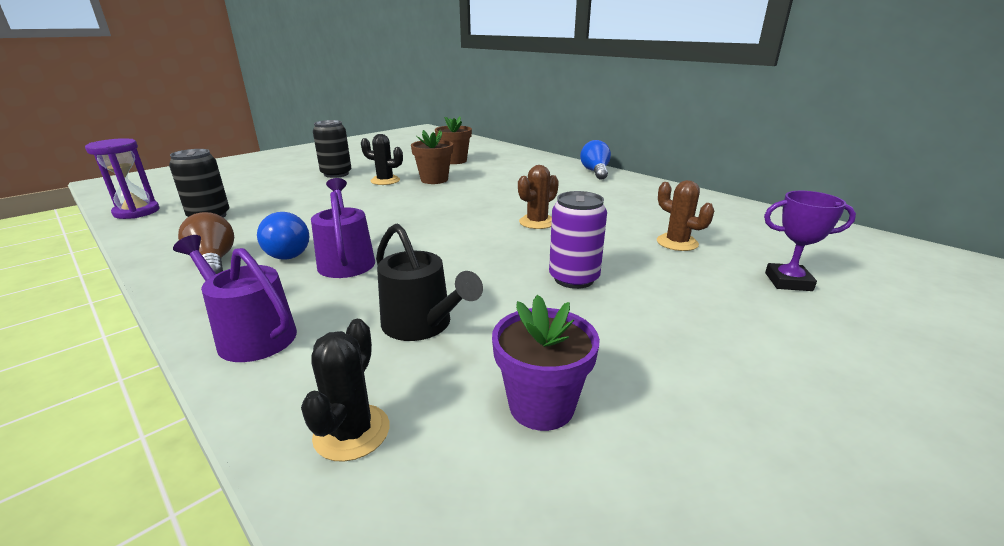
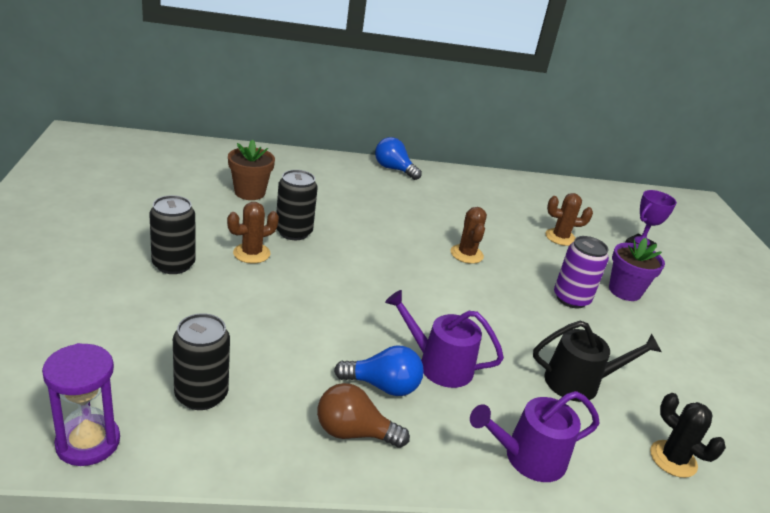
camera: 55 degrees left, 5 degrees up
(385, 181) = (251, 253): black cactus -> brown cactus
(434, 180) = (293, 232): brown flower pot -> black can
(541, 406) = (691, 389): purple flower pot -> purple flower pot (624, 291)

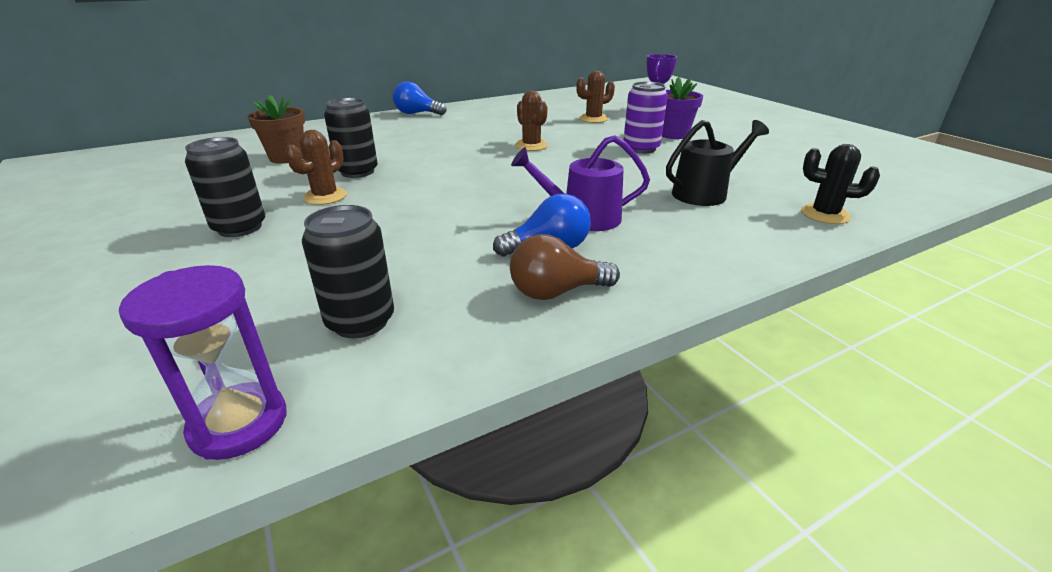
camera: 20 degrees left, 0 degrees up
(528, 457) = (725, 253): purple watering can -> none

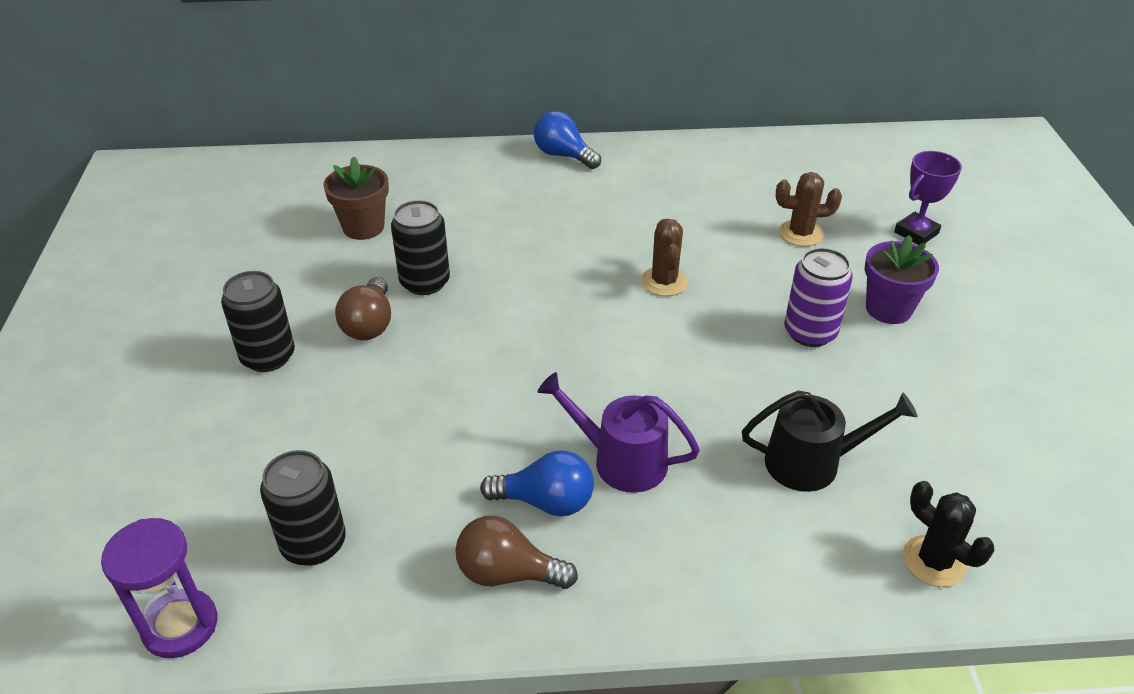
camera: 25 degrees right, 10 degrees up
(325, 196) = (369, 324): brown cactus -> brown light bulb

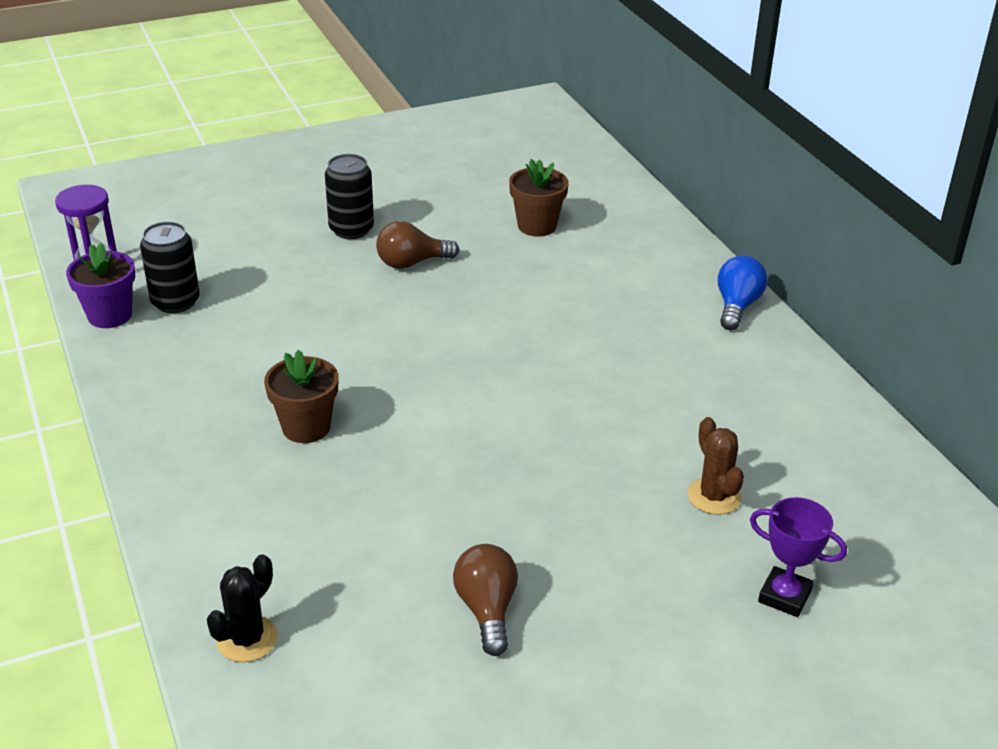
camera: 70 degrees right, 5 degrees down
(425, 282) = (481, 275): black can -> none
(508, 573) = (171, 393): brown light bulb -> brown light bulb (487, 610)
(546, 502) = (247, 396): blue light bulb -> none
(621, 460) = (306, 427): purple watering can -> brown flower pot
(664, 282) = (564, 410): brown cactus -> none
(810, 332) = (538, 523): purple can -> none
(811, 462) = (346, 544): black watering can -> none
(888, 309) = (614, 581): purple flower pot -> purple flower pot (110, 315)

